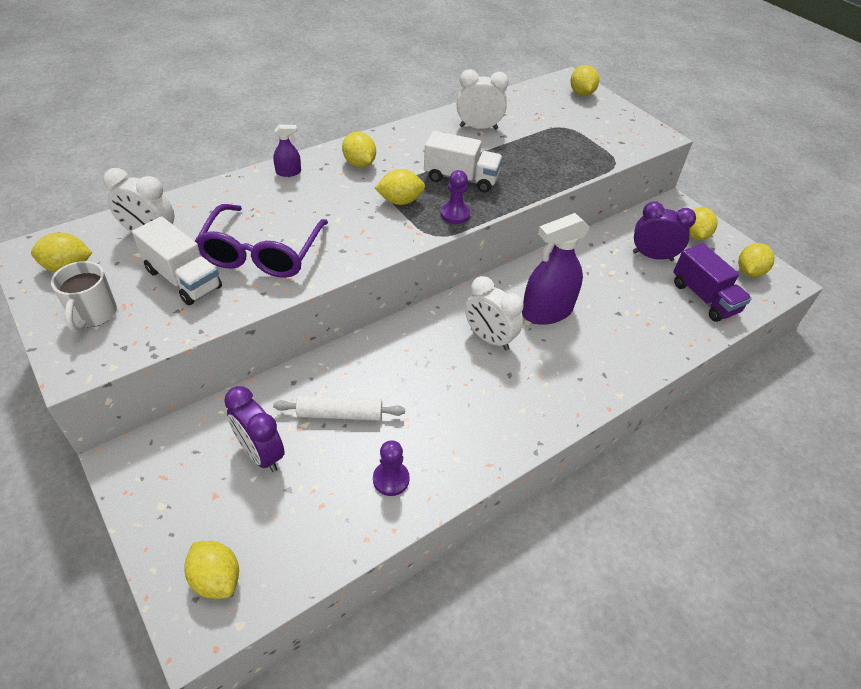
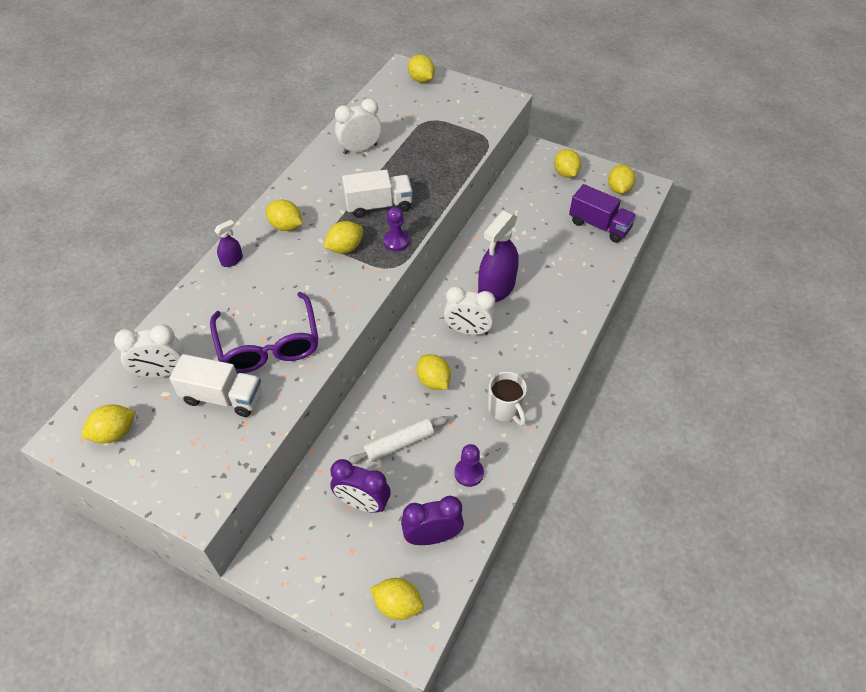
camera: 25 degrees left, 5 degrees up
(93, 314) = (174, 461): white mug -> white mug (505, 409)
(419, 370) = (433, 381): none -> yellow lemon
(652, 256) = (545, 205): purple clock -> purple clock (432, 536)

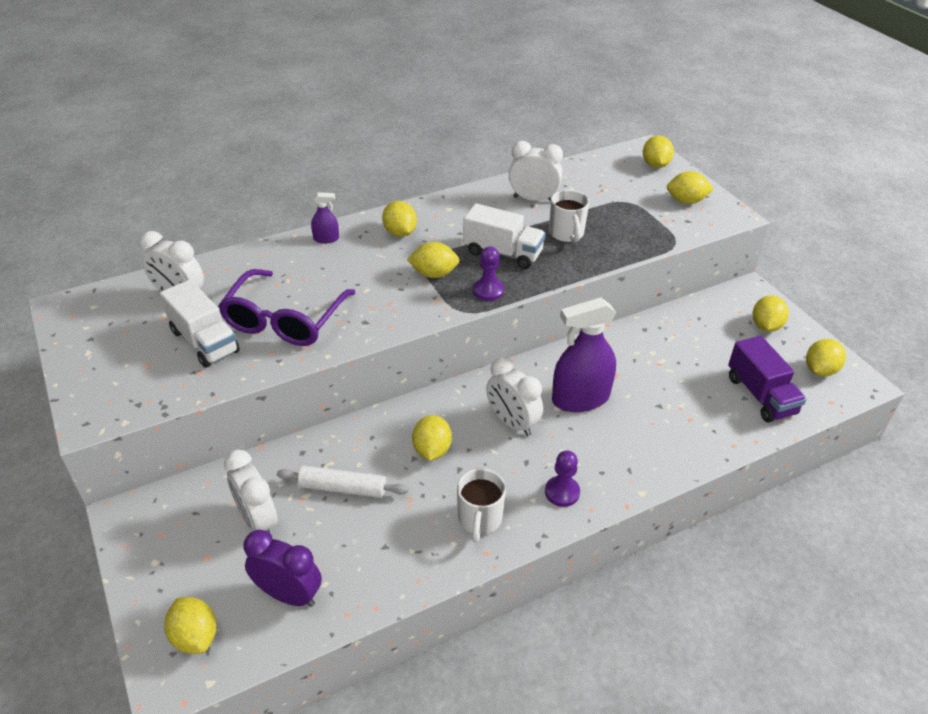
camera: 35 degrees right, 10 degrees down
(114, 433) = (99, 324): yellow lemon -> yellow lemon (686, 201)
(362, 503) = (258, 521): purple clock -> white clock
(409, 167) = (566, 234): none -> white mug
(469, 473) = (382, 558): purple pawn -> purple pawn (562, 492)

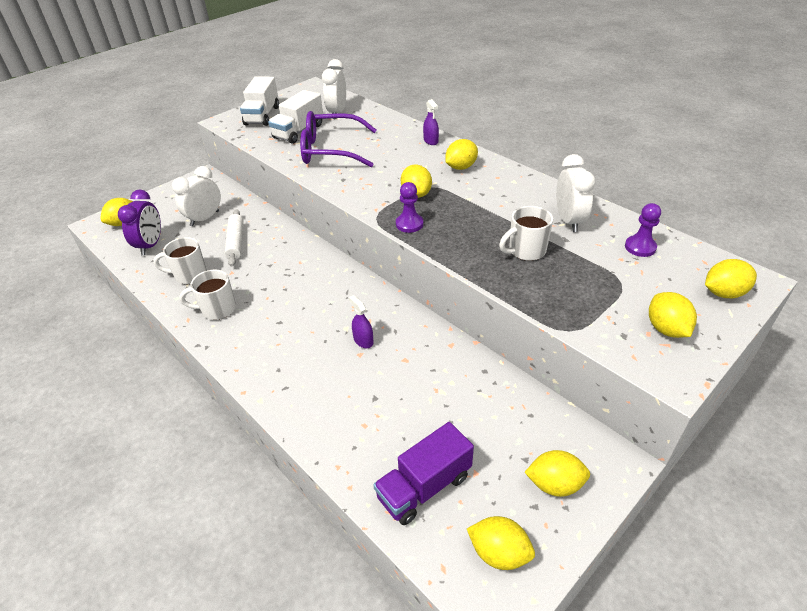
camera: 75 degrees right, 0 degrees up
(392, 546) = (189, 275): none -> white mug
(432, 450) = (279, 271): yellow lemon -> none
(503, 253) = (468, 221): white truck -> white truck (262, 115)
(512, 423) = (320, 305): white clock -> none
(562, 492) = (251, 348): purple pawn -> purple pawn (640, 247)
(580, 398) = (363, 340): purple spray bottle -> purple spray bottle, size x0.46

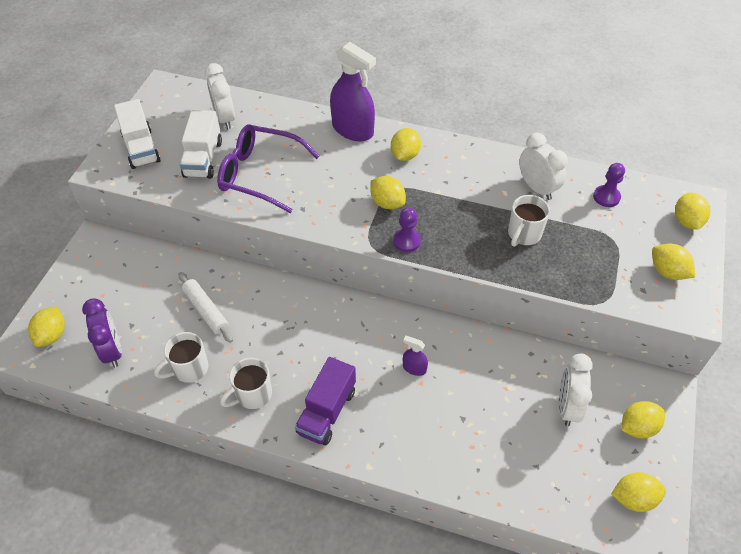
camera: 30 degrees left, 10 degrees up
(204, 218) = (145, 294): white clock -> white clock (567, 406)
(331, 150) = (260, 174): purple glasses -> purple glasses turned 45 degrees clockwise
(424, 486) = (552, 475): purple truck -> purple truck (327, 411)
(431, 141) = (352, 129): purple spray bottle -> purple spray bottle, size x2.19
(723, 293) = (686, 221): yellow lemon -> yellow lemon turned 45 degrees counterclockwise

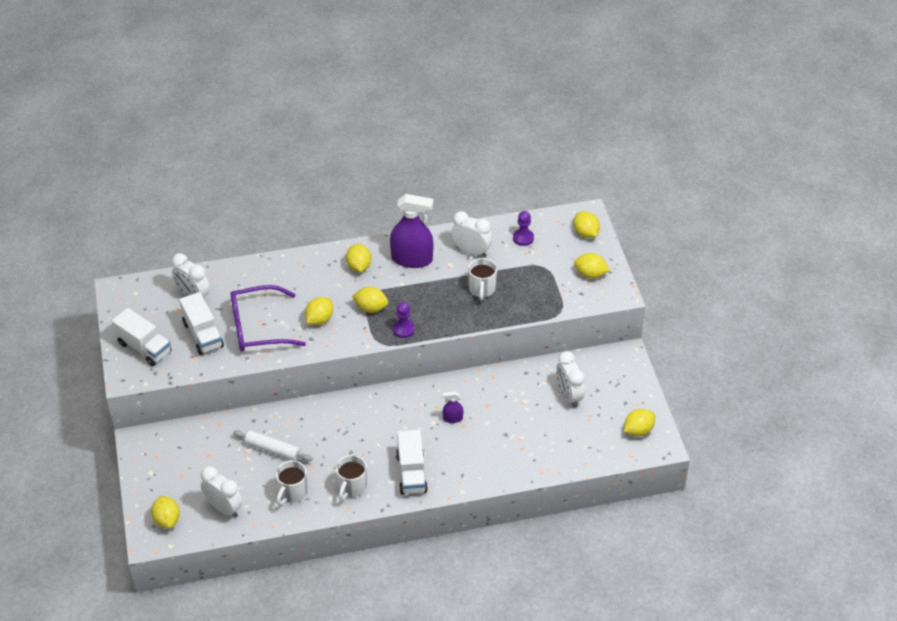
camera: 30 degrees left, 5 degrees down
(112, 350) = (224, 508): purple clock -> white clock
(327, 411) = (411, 473): purple truck -> white truck
(352, 129) = (304, 262): purple spray bottle -> purple spray bottle (412, 259)
(637, 427) = (619, 387): yellow lemon -> yellow lemon (319, 319)

